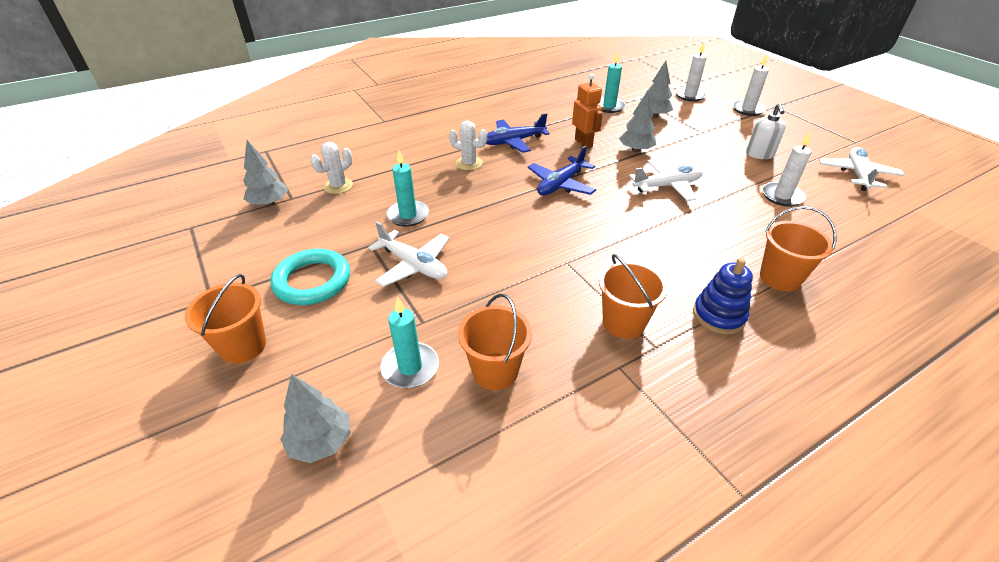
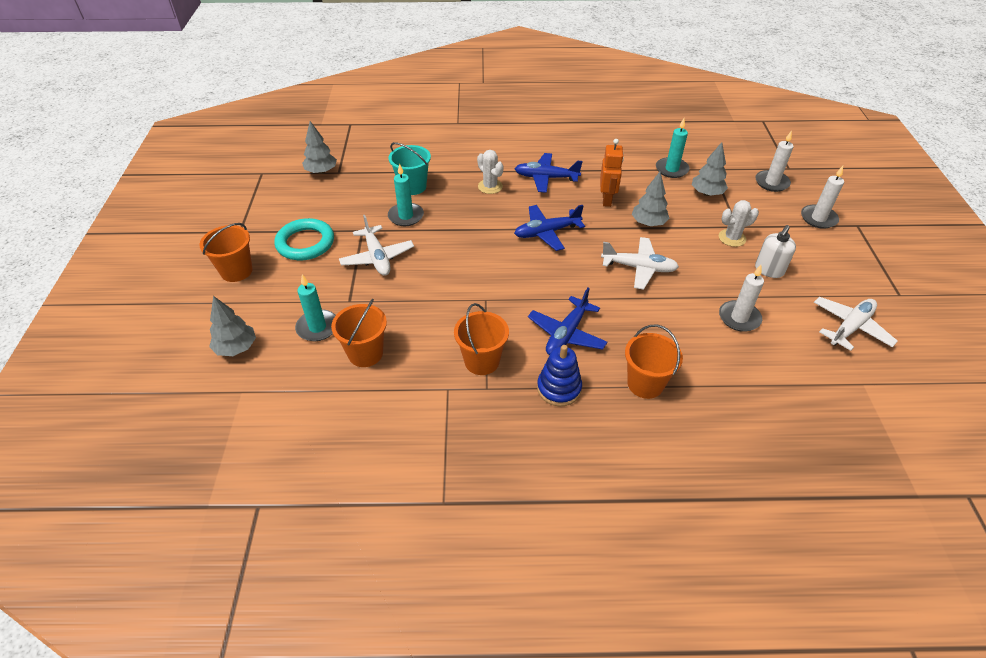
camera: 30 degrees right, 5 degrees up
(338, 186) = (377, 173): white cactus -> white cactus (732, 238)
(390, 186) = (412, 187): none -> turquoise bucket
(671, 263) = (567, 334): none -> blue plane

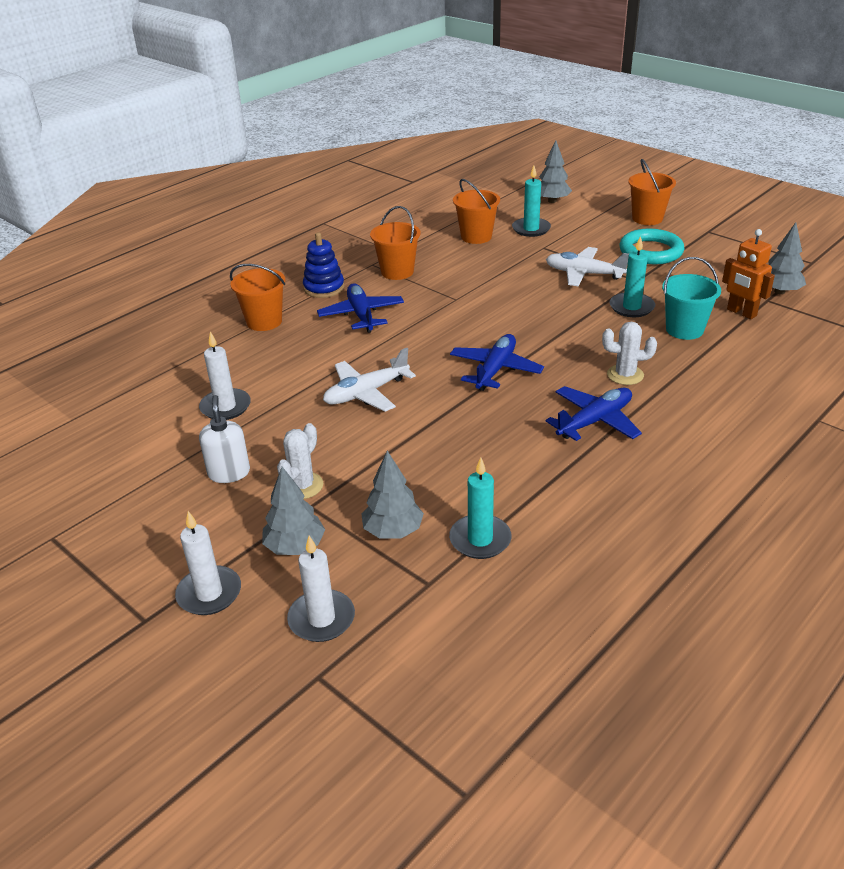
camera: 135 degrees right, 10 degrees down
(607, 200) = (493, 440): orange robot -> orange robot (741, 313)
(648, 223) = (413, 443): grey tree -> grey tree (295, 547)
(850, 327) = (103, 462): white plane -> none

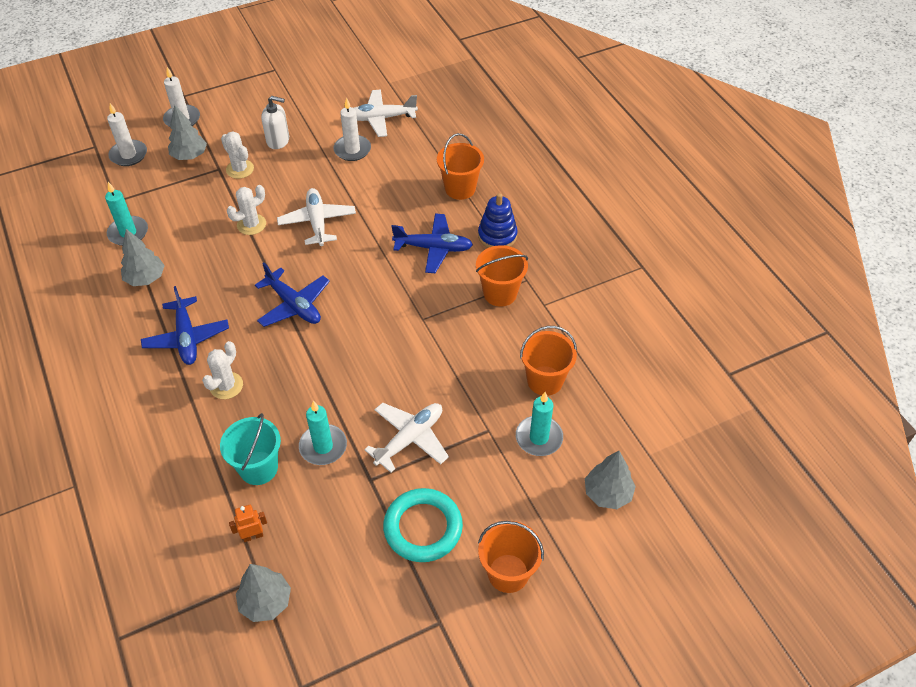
camera: 110 degrees right, 15 degrees up
(154, 403) = (381, 118): none -> white plane
(393, 531) = (167, 198): grey tree -> grey tree (145, 278)
(399, 438) = (251, 224): none -> white cactus
(741, 313) = (253, 536): orange robot -> orange robot, size x0.62

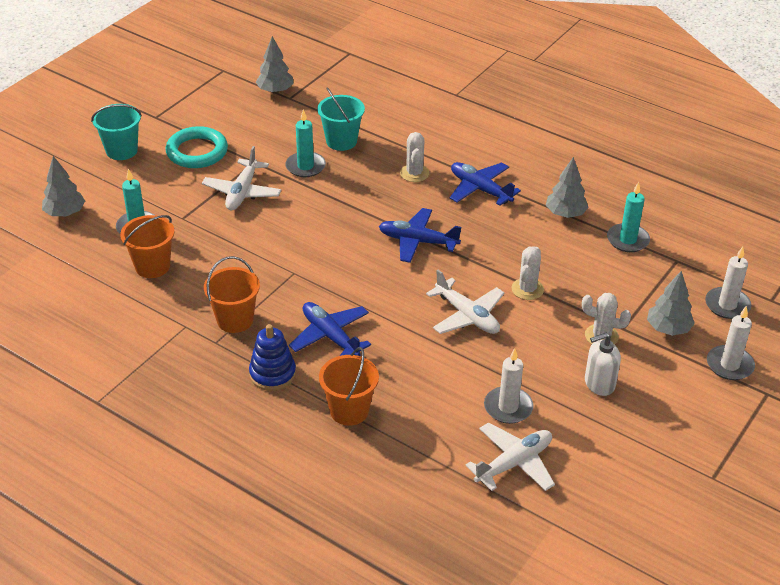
camera: 150 degrees right, 10 degrees down
(253, 536) = (312, 112): orange robot -> none
(433, 248) = (330, 336): blue plane -> blue plane turned 75 degrees clockwise
(508, 573) = (121, 150): orange bucket -> turquoise bucket

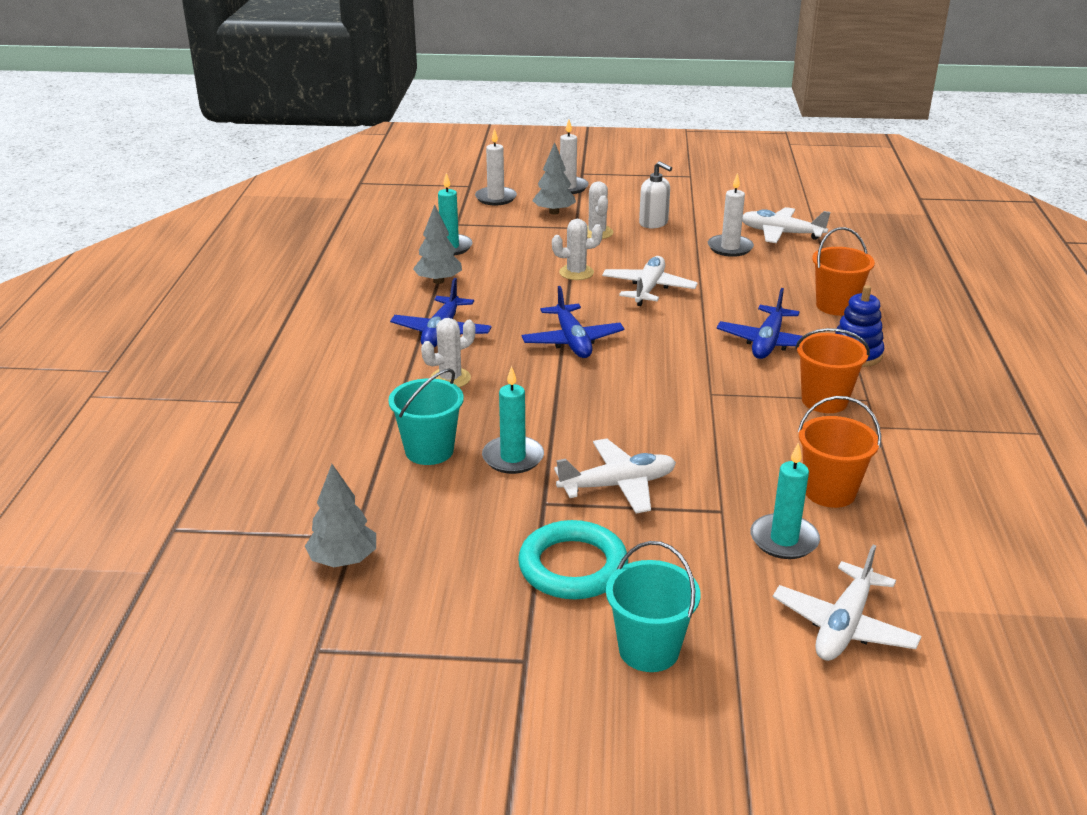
camera: 120 degrees left, 10 degrees down
(65, 213) = (844, 626): grey tree -> white plane

